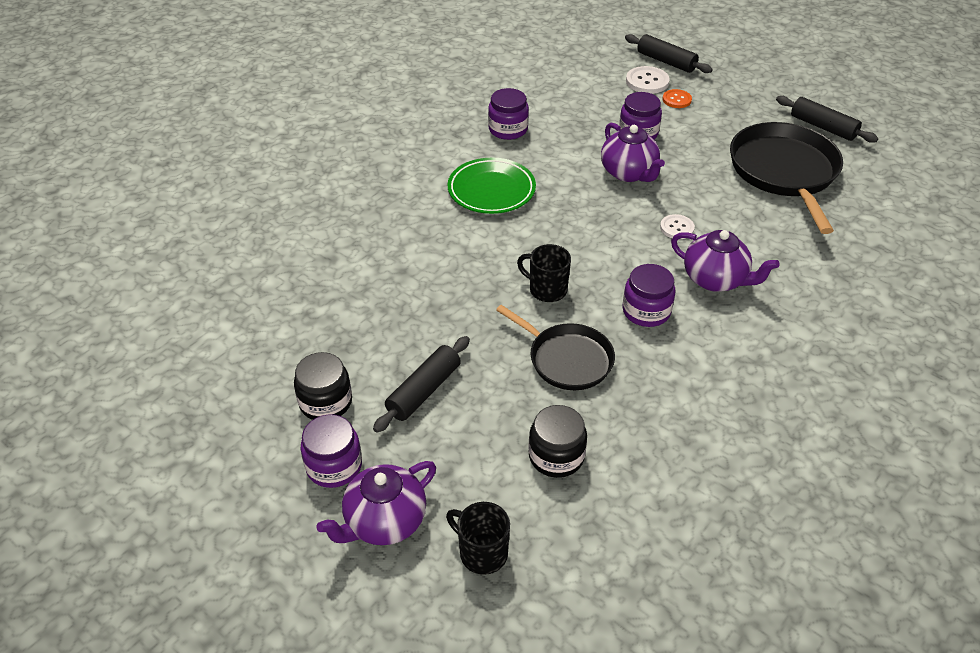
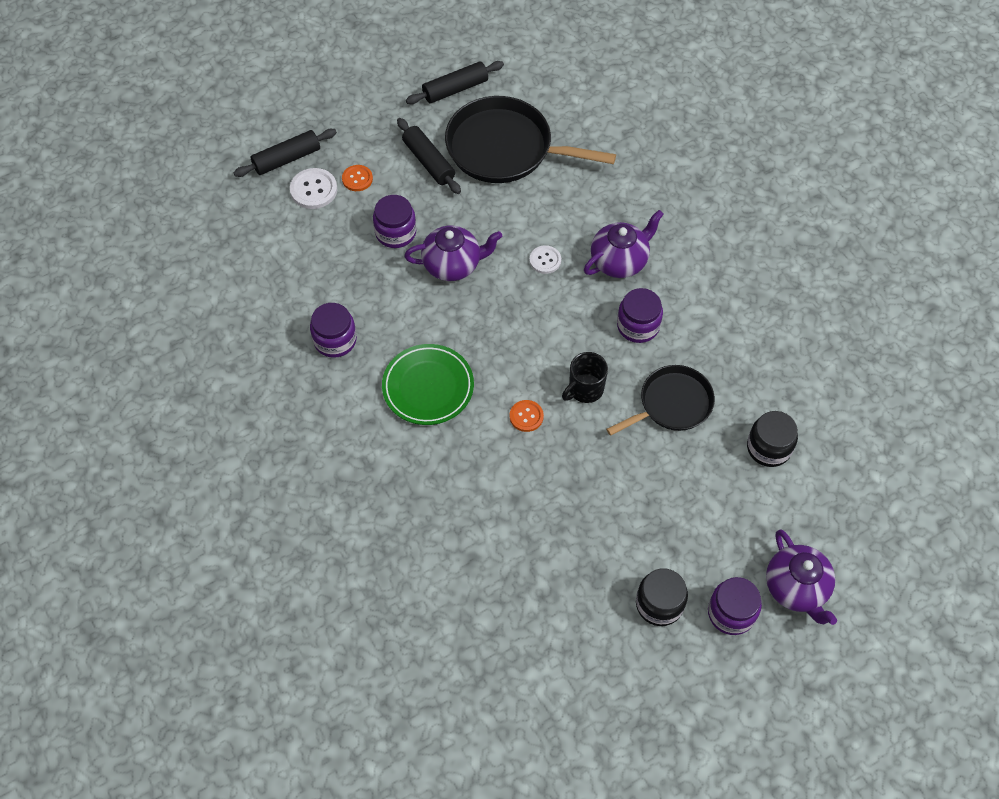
camera: 70 degrees left, 15 degrees up
(424, 391) = (671, 522): black rolling pin -> black rolling pin (428, 162)
(482, 553) = (842, 528): black mug -> none
(494, 257) = (526, 416): none -> orange button

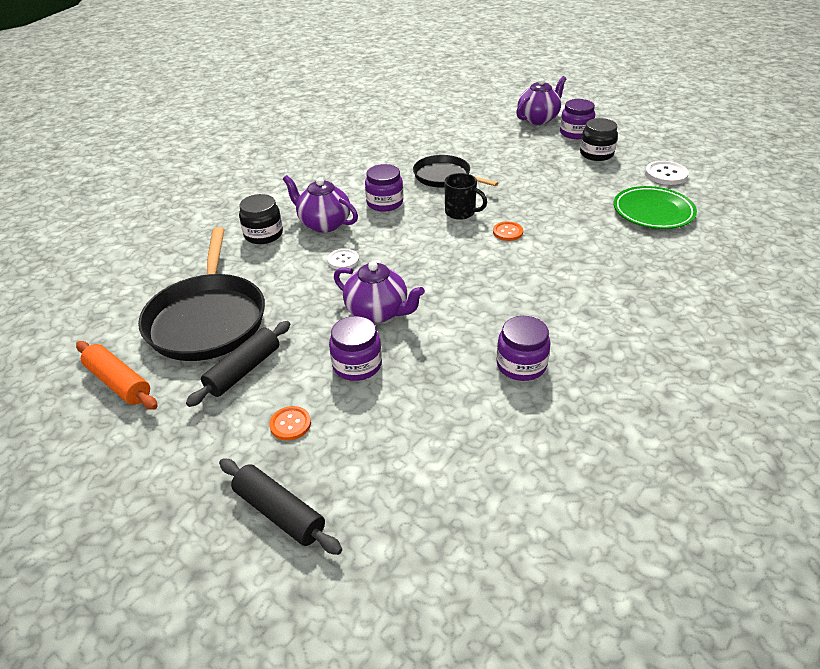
camera: 110 degrees left, 20 degrees down
(313, 190) = (323, 461): white button -> white button (666, 174)
(428, 387) = (524, 288): green plate -> green plate (653, 212)
(453, 265) = (378, 312): purple teapot -> purple teapot turned 150 degrees clockwise
(455, 89) = (118, 382): black rolling pin -> orange rolling pin
(768, 448) = (450, 140): black jar -> black jar (263, 234)

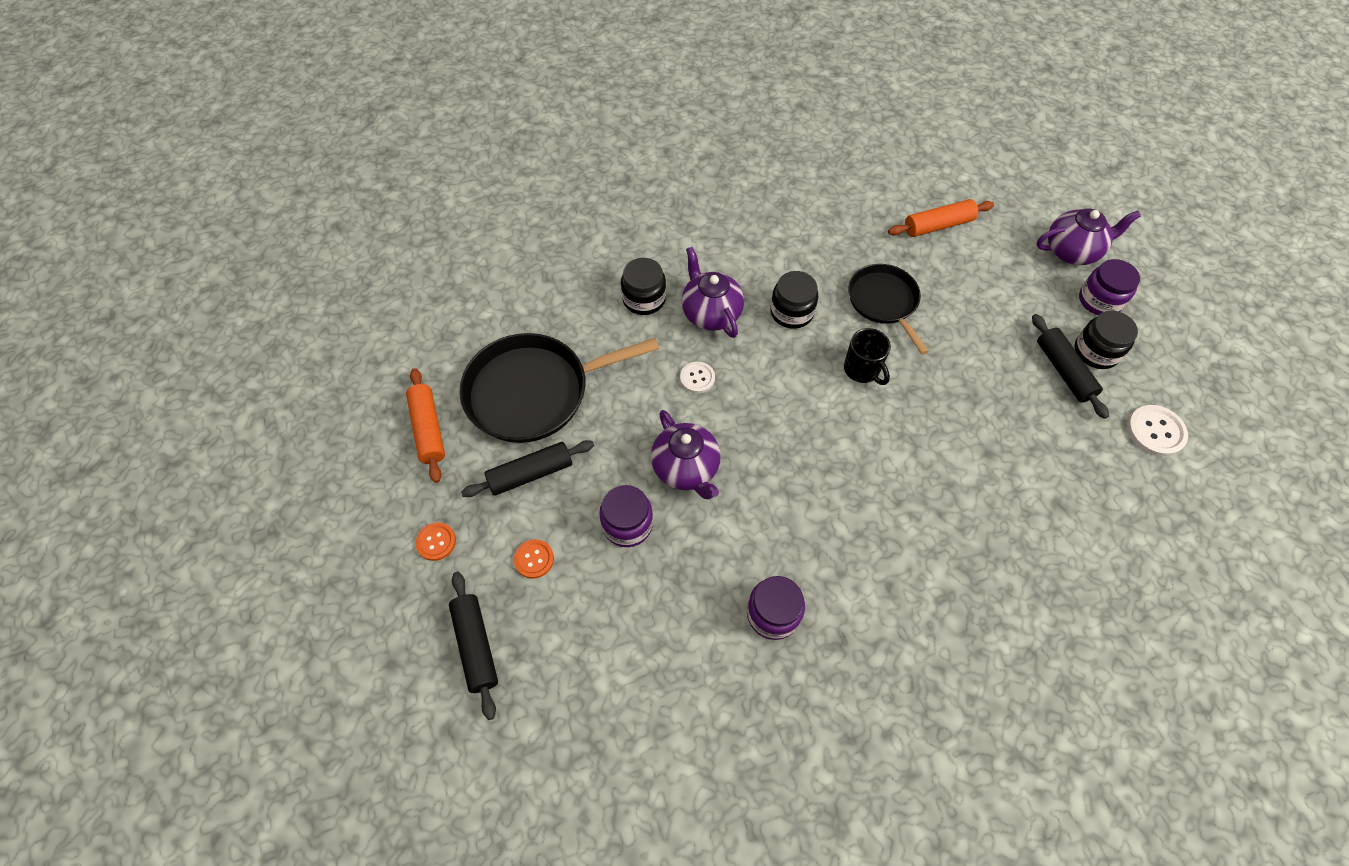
camera: 30 degrees right, 20 degrees up
(207, 319) = (534, 392): black pan -> black pan turned 45 degrees clockwise
(385, 203) = (791, 312): purple jar -> black jar
(446, 133) = (938, 225): none -> orange rolling pin
(507, 232) = (891, 427): orange button -> orange button (436, 542)
(587, 168) = (1063, 371): none -> black rolling pin
(653, 212) = (1084, 485): green plate -> none

